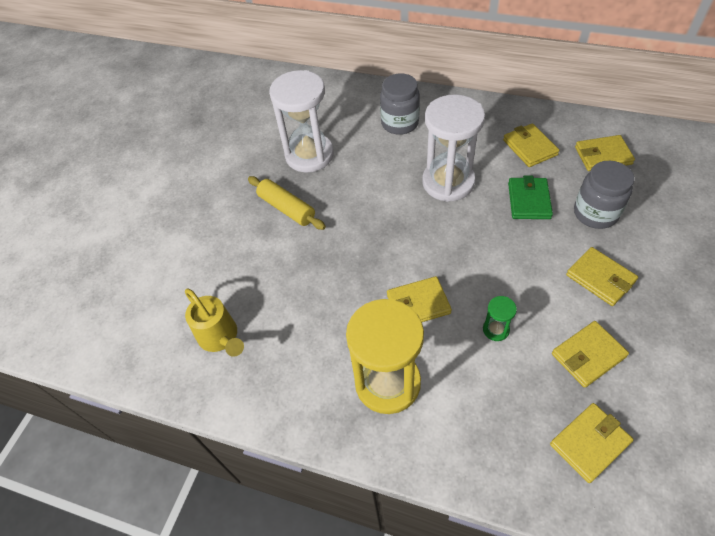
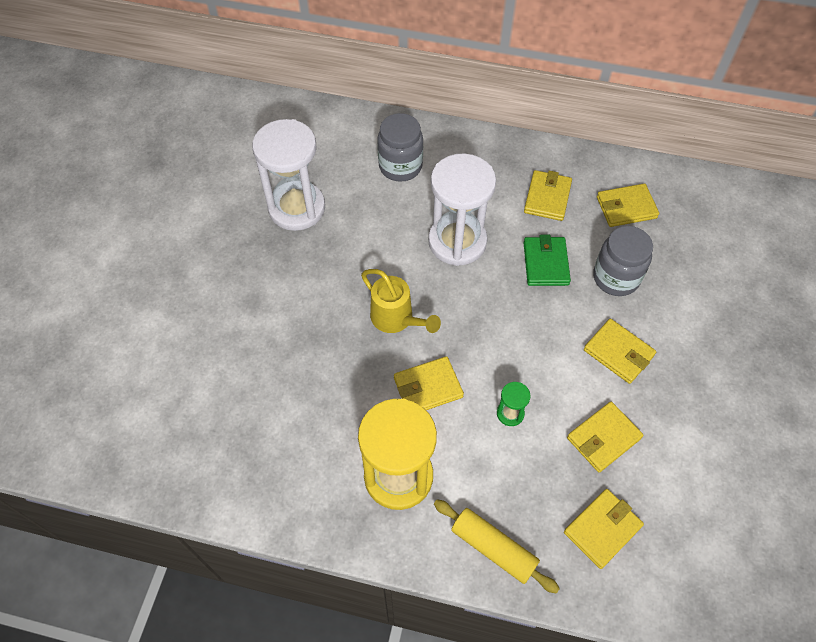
camera: 10 degrees left, 5 degrees up
(220, 338) = (213, 433): yellow watering can -> yellow watering can (396, 319)
(286, 208) = (275, 277): yellow rolling pin -> yellow rolling pin (493, 548)
(529, 147) = (547, 198): yellow wallet -> yellow wallet turned 45 degrees clockwise

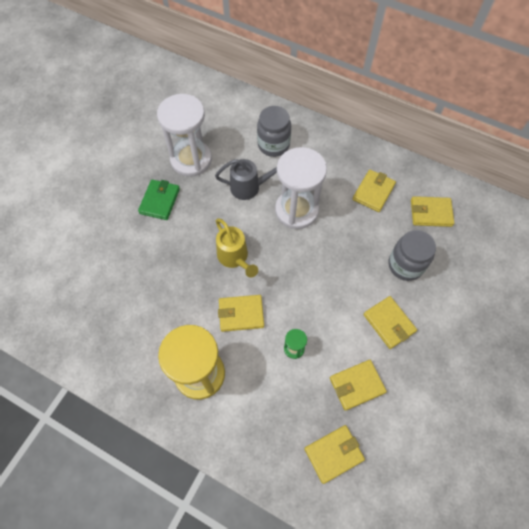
camera: 15 degrees right, 5 degrees up
(386, 226) = (249, 187): none -> grey watering can
(493, 548) = (250, 446): yellow rolling pin -> none
(545, 263) = (356, 242): green wallet -> green wallet (159, 201)

